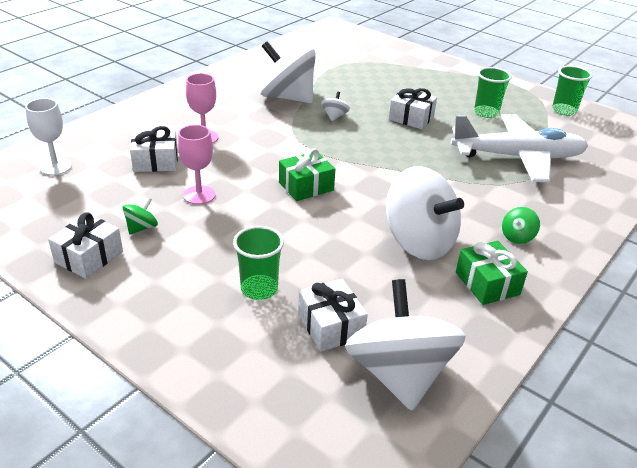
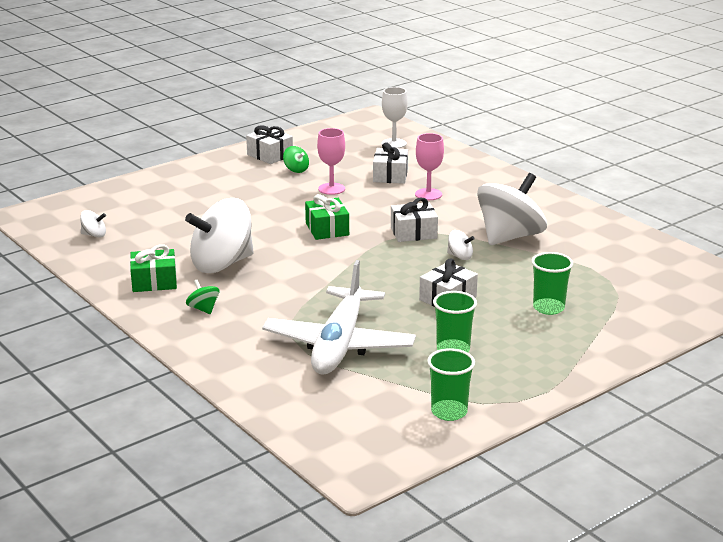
camera: 105 degrees right, 10 degrees down
(259, 289) = (203, 202): green cup -> green cup (548, 308)
(330, 326) = (151, 220): white gift -> white gift (413, 232)
(399, 374) = (94, 235): white spinning top -> white spinning top, size x0.41

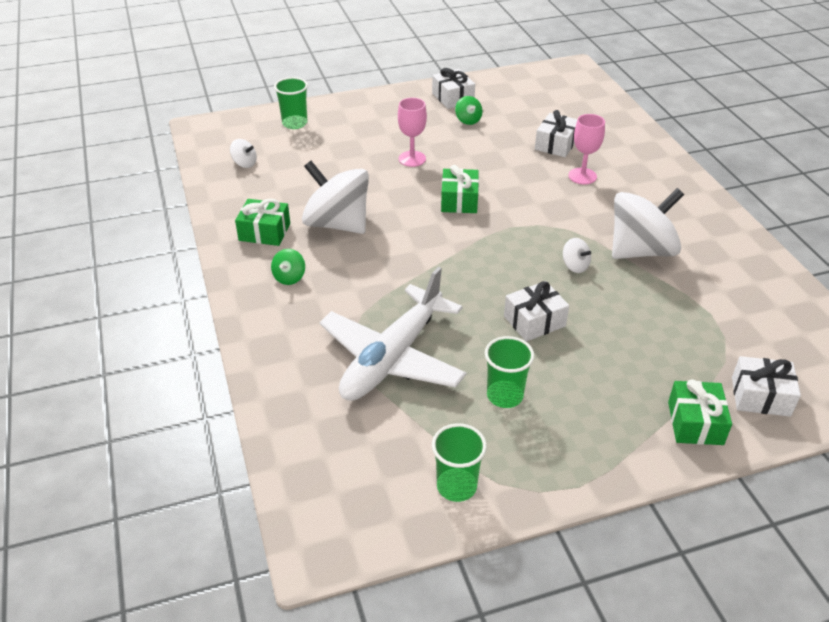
camera: 20 degrees right, 15 degrees up
(203, 309) = (289, 277): green spinning top -> green spinning top turned 150 degrees counterclockwise
(222, 264) = (337, 224): white spinning top -> white spinning top turned 45 degrees clockwise
(331, 189) = (489, 150): pink goblet -> pink goblet (412, 159)
(394, 143) = (579, 105): white goblet -> none
(413, 232) = (542, 223): white gift -> white gift (760, 396)
(548, 308) = (637, 361): green cup -> green cup (294, 123)
(616, 336) = (695, 423): none -> green gift

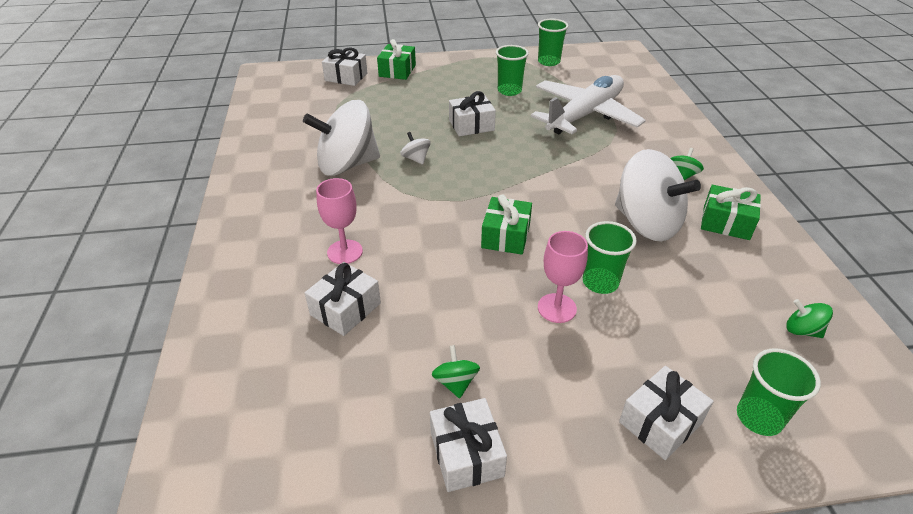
camera: 170 degrees left, 0 degrees up
(244, 163) = (802, 330): white spinning top -> green spinning top
(350, 117) = (660, 422): none -> white gift
(381, 176) = (600, 282): none -> green cup

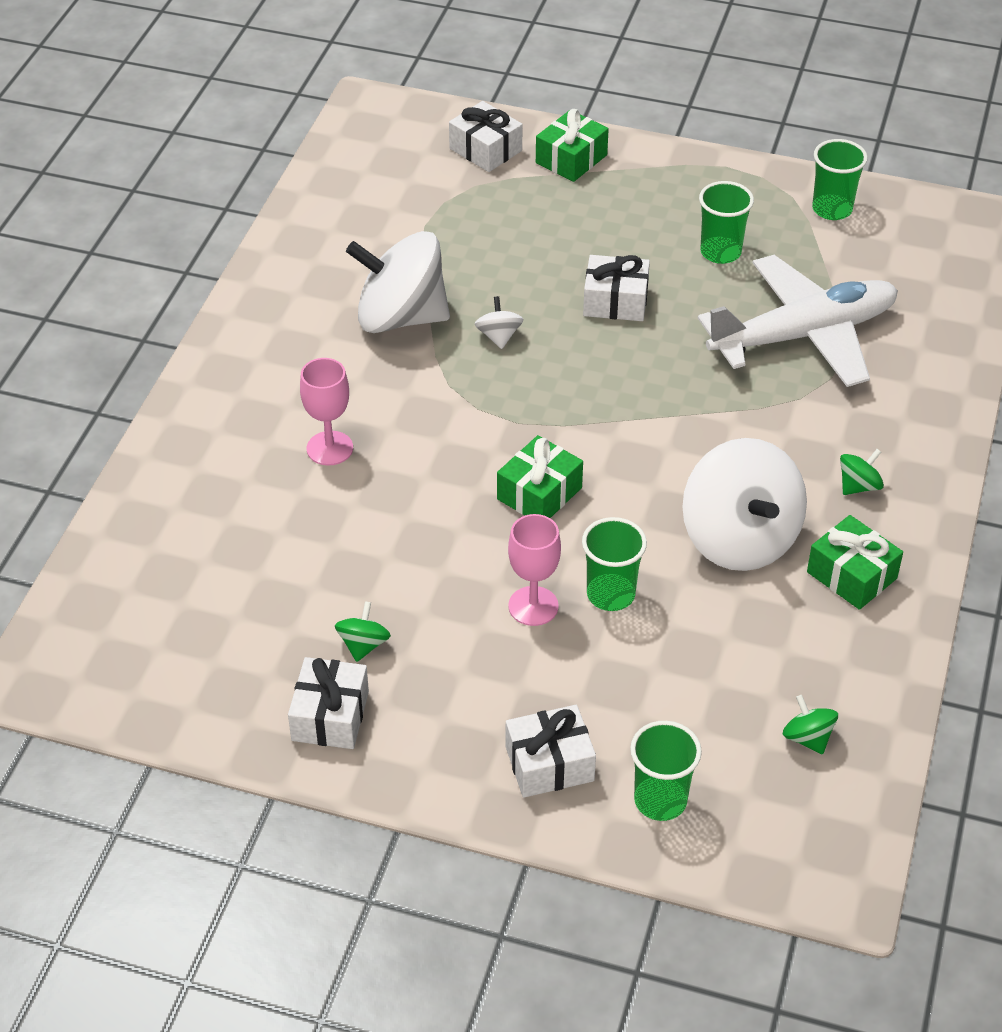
camera: 25 degrees right, 5 degrees up
(345, 309) = (293, 521): white gift -> none

